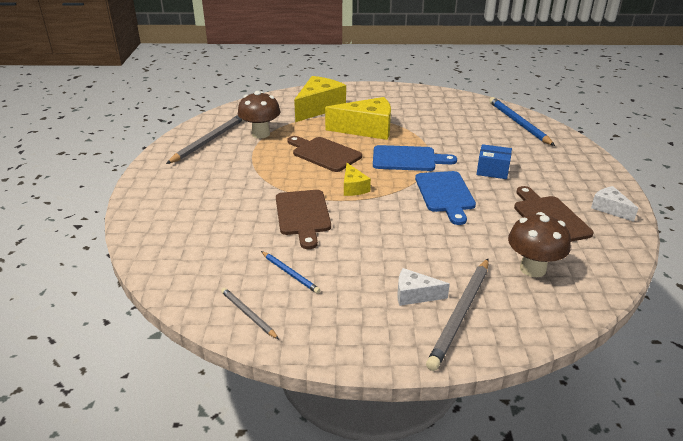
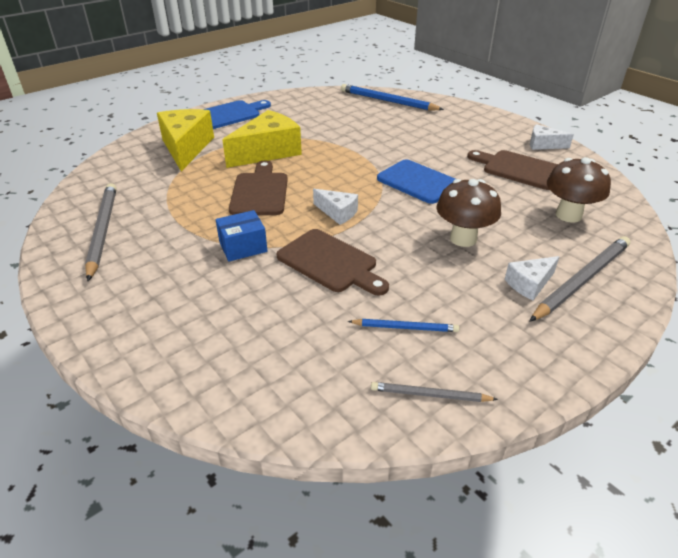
camera: 40 degrees left, 5 degrees up
(260, 134) = (158, 198): brown mushroom -> brown mushroom (463, 239)
(324, 153) = (260, 192): brown cutting board -> brown cutting board turned 90 degrees clockwise
(353, 188) = (337, 213): yellow cheese -> white cheese
(408, 159) = (346, 165): blue cutting board -> blue cutting board (229, 115)
(461, 314) = (581, 280): grey pencil -> grey pencil turned 120 degrees counterclockwise
(492, 170) = (426, 148): blue box -> blue box (243, 247)

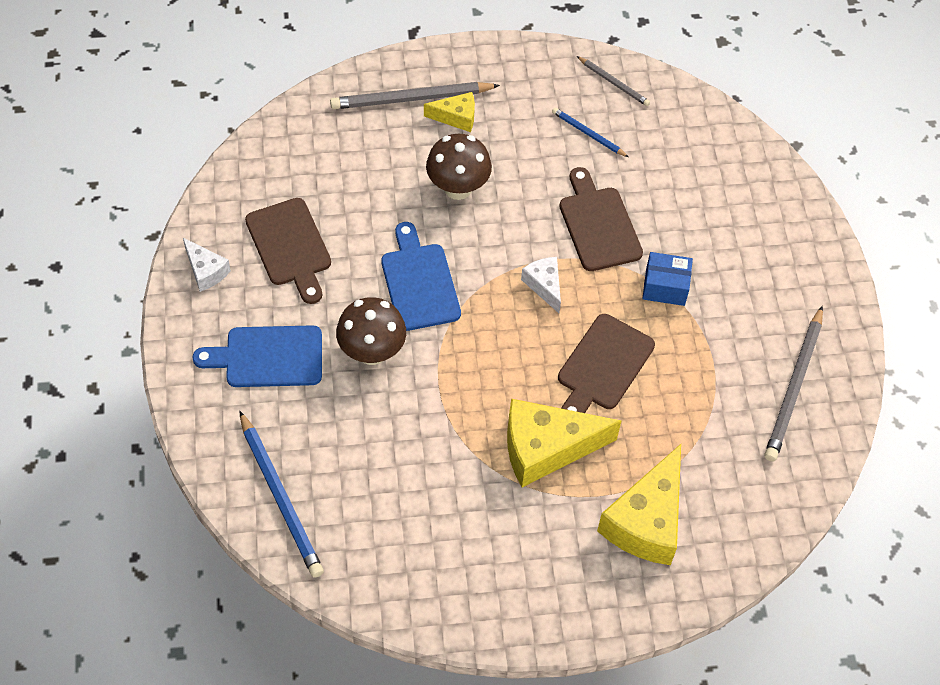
camera: 150 degrees left, 20 degrees up
(229, 115) = (542, 593): blue cutting board -> blue cutting board (267, 357)
(529, 284) = (456, 117): white cheese -> yellow cheese
(568, 215) = (329, 161): brown mushroom -> brown mushroom (372, 352)

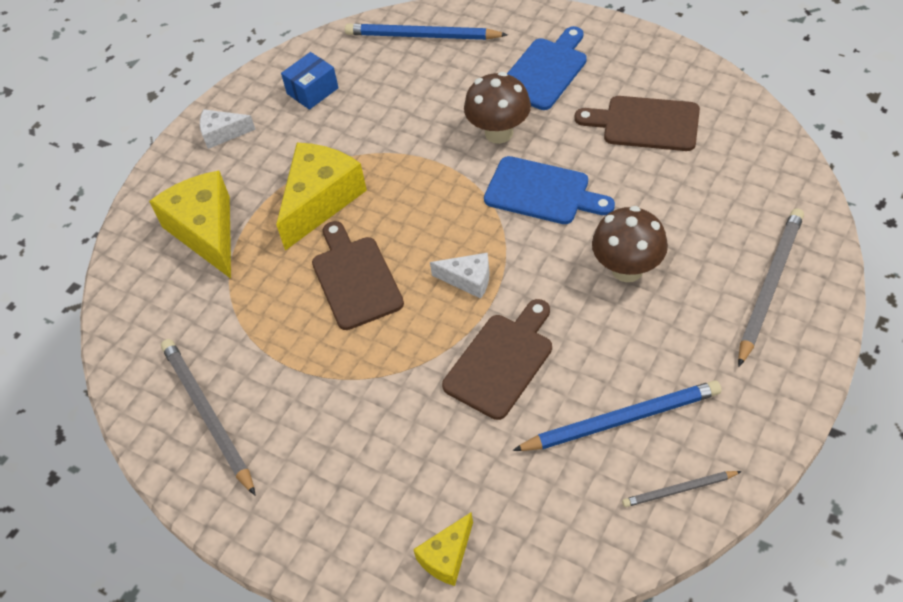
camera: 135 degrees right, 5 degrees down
(206, 271) = (658, 64): white cheese -> white cheese (222, 134)
(456, 117) = (720, 312): yellow cheese -> yellow cheese (447, 556)
(588, 134) = (621, 419): blue pencil -> blue pencil, size x1.84
(598, 224) = (501, 361): brown cutting board -> brown cutting board turned 75 degrees counterclockwise
(665, 287) = (391, 375): blue box -> blue box (312, 91)

